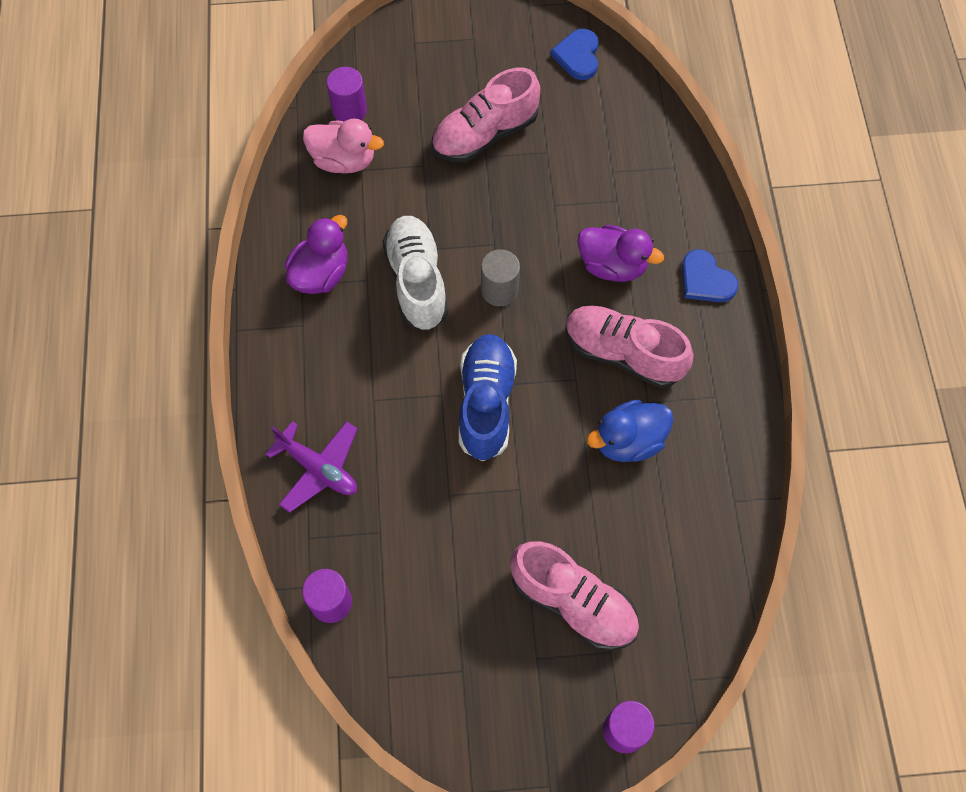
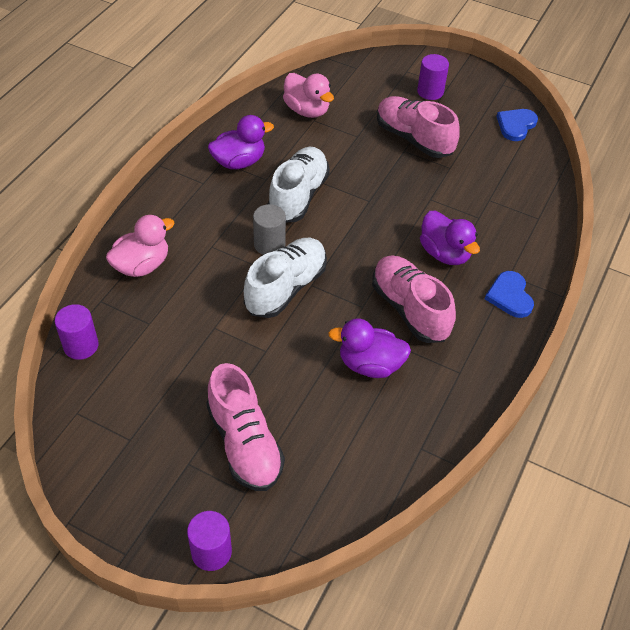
camera: 30 degrees right, 15 degrees down
(318, 468) = (142, 265): purple plane -> pink duck
(349, 110) = (333, 87): purple cylinder -> purple cylinder (430, 91)
(485, 134) = (413, 138): pink shoe -> pink shoe turned 45 degrees clockwise
(486, 403) = (286, 288): blue shoe -> white shoe
(499, 290) = (351, 228): grey cylinder -> grey cylinder (269, 244)
(628, 441) = (370, 364): blue duck -> purple duck

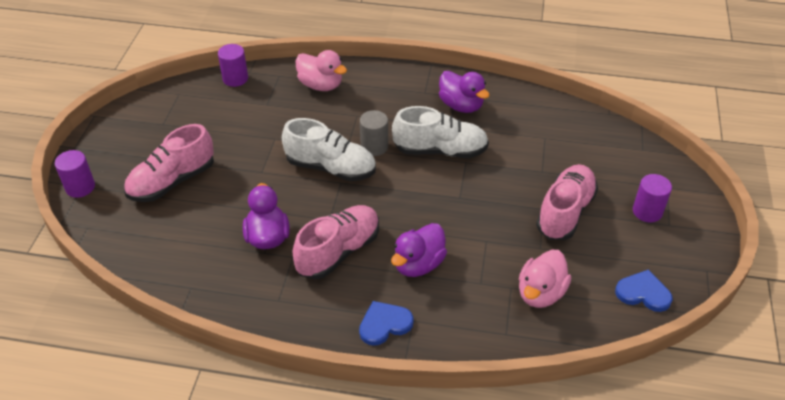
camera: 75 degrees right, 5 degrees down
(307, 110) = (555, 130): pink duck -> pink duck (540, 293)

